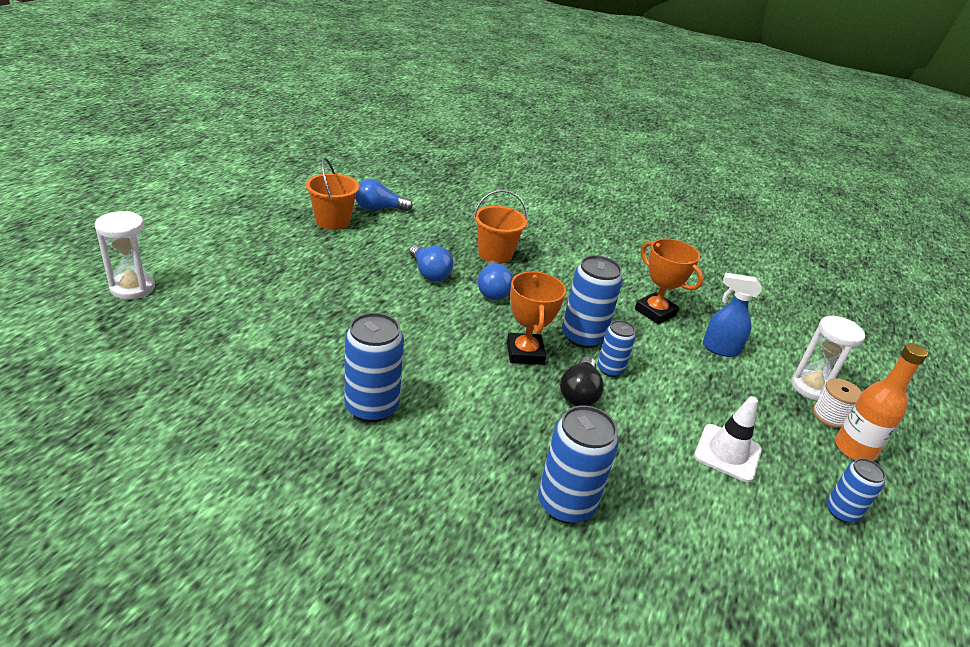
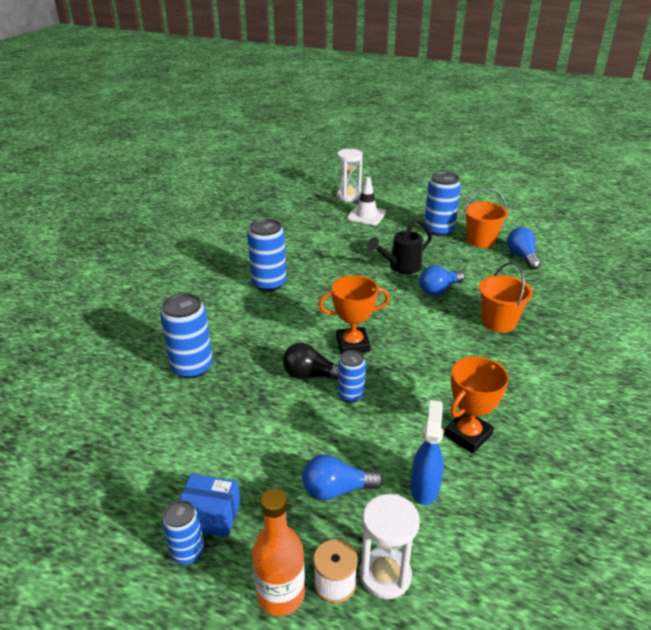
camera: 90 degrees right, 0 degrees up
(370, 287) = (400, 267): none -> black watering can
(492, 291) = (434, 323): blue light bulb -> blue light bulb (336, 490)
(582, 337) = (392, 378): blue can -> blue can (439, 230)
(727, 453) = (256, 469): white traffic cone -> white traffic cone (366, 216)
(795, 492) = (211, 515): none -> blue box

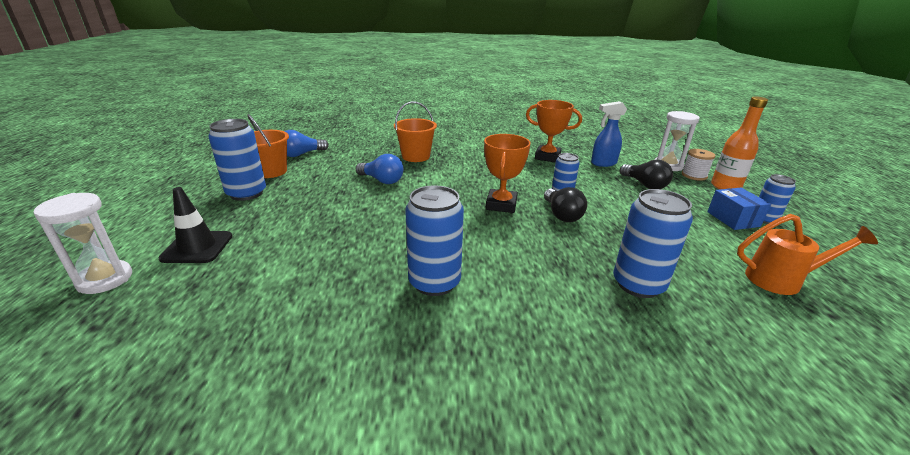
camera: 115 degrees left, 5 degrees down
(118, 458) = (782, 280): none -> orange watering can
(336, 490) = (645, 185): blue light bulb -> black light bulb
(352, 344) = (501, 205): orange trophy -> orange trophy turned 45 degrees clockwise
(366, 216) = (197, 247): white traffic cone -> black traffic cone
(400, 267) = (345, 203): black watering can -> none

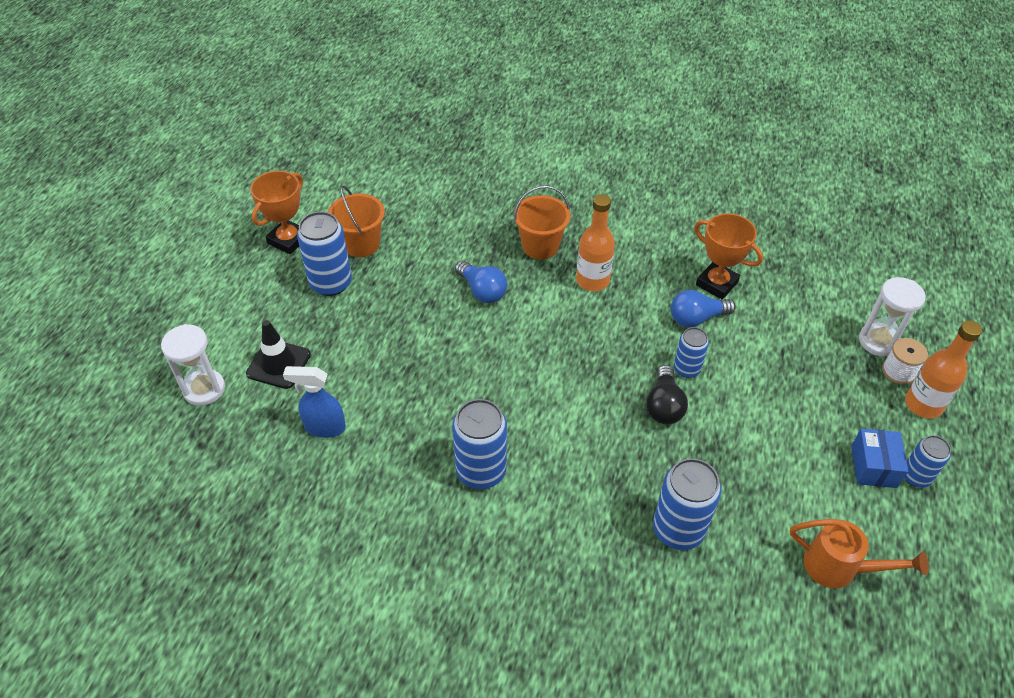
camera: 20 degrees right, 20 degrees up
(301, 154) = (402, 212): blue light bulb -> blue light bulb (696, 318)
(463, 166) = (592, 281): none -> orange bottle
(501, 205) = (602, 370): orange trophy -> orange trophy (288, 240)
(603, 163) = (786, 315): blue spray bottle -> blue spray bottle (324, 427)
(645, 185) = (810, 375): black light bulb -> none

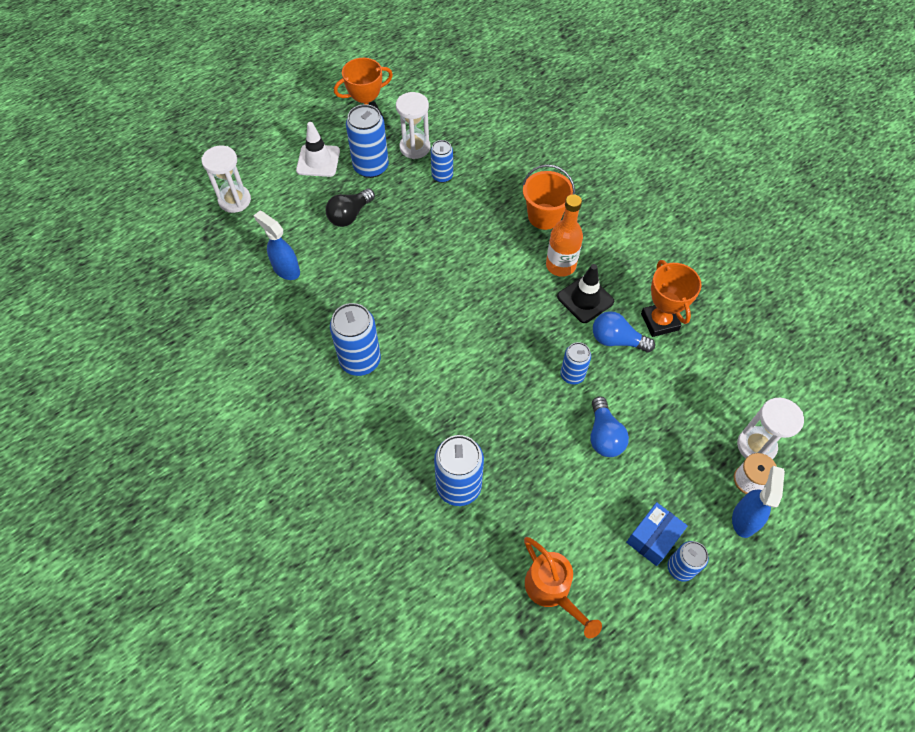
camera: 35 degrees right, 10 degrees up
(268, 304) = (318, 161): none -> white traffic cone
(278, 364) = (292, 208): black traffic cone -> black traffic cone (585, 299)
(361, 244) = (415, 147): orange bucket -> white hourglass
(412, 257) = (442, 176): none -> blue can
(482, 291) = (471, 229): blue light bulb -> blue light bulb (604, 436)
(664, 406) = (529, 392): black light bulb -> black light bulb (350, 215)
(923, 405) = (744, 518): orange bottle -> blue spray bottle

